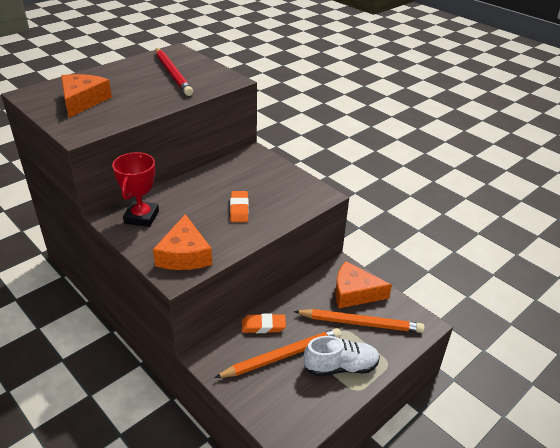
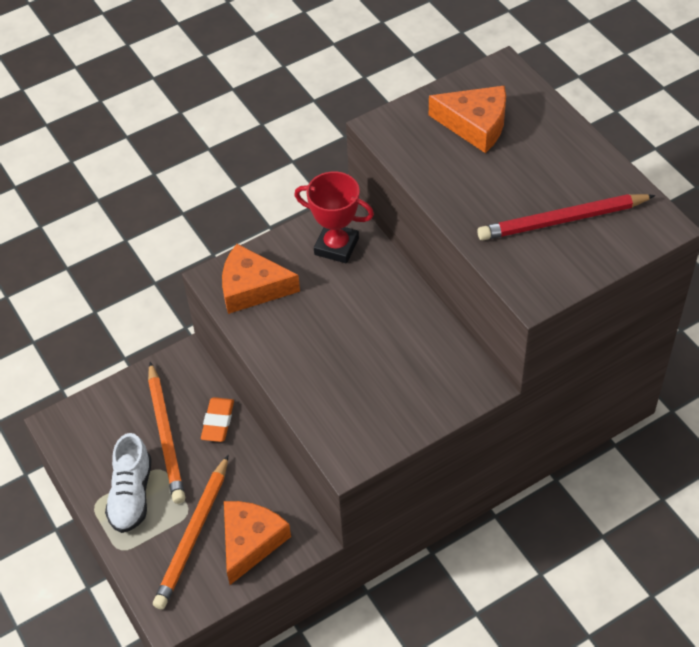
camera: 105 degrees right, 15 degrees up
(239, 209) = (333, 350): orange eraser -> none

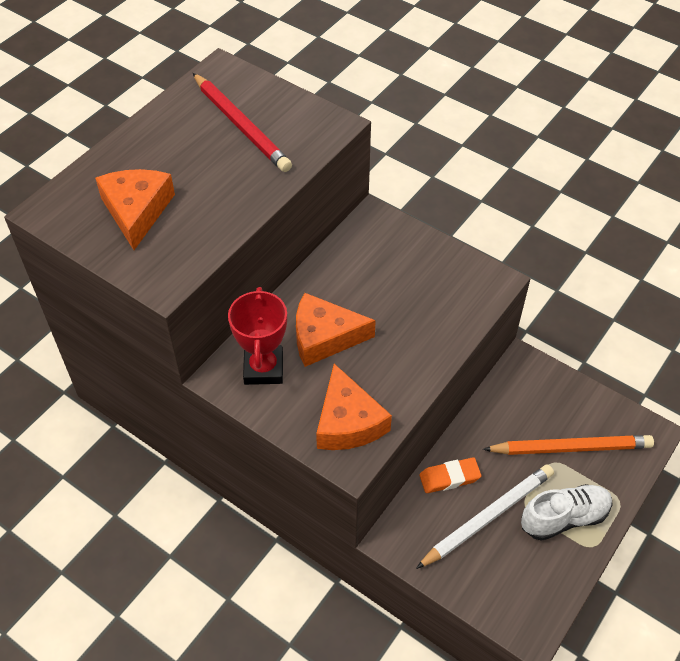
camera: 115 degrees left, 0 degrees up
(166, 436) = (488, 517): orange pencil -> white pencil
(250, 542) = (550, 402): orange cheese -> orange cheese (324, 337)

